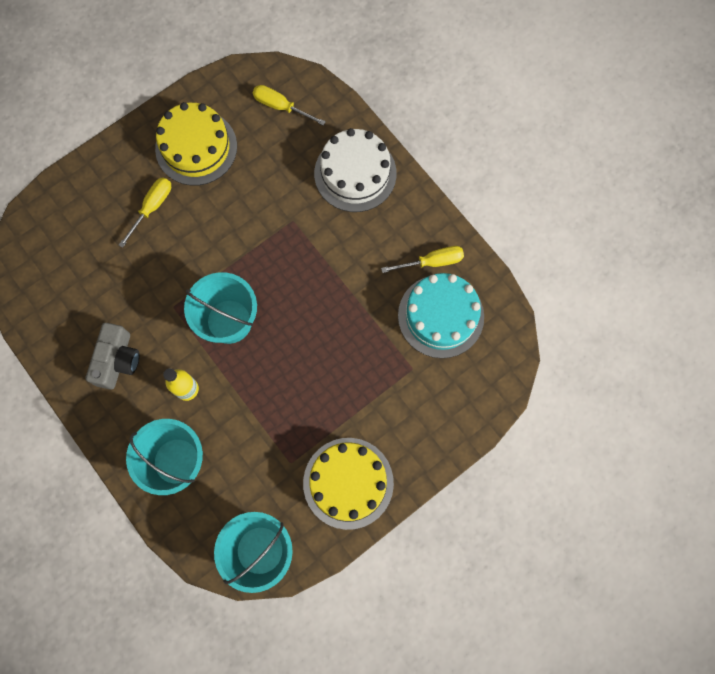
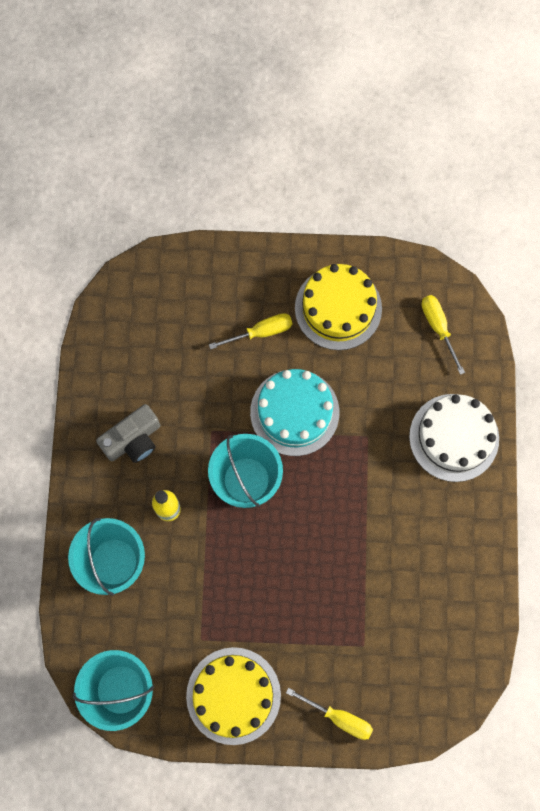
camera: 40 degrees right, 0 degrees up
(432, 262) = (456, 568): yellow screwdriver -> yellow screwdriver (339, 717)
(441, 316) = (425, 621): turquoise cake -> turquoise cake (294, 412)

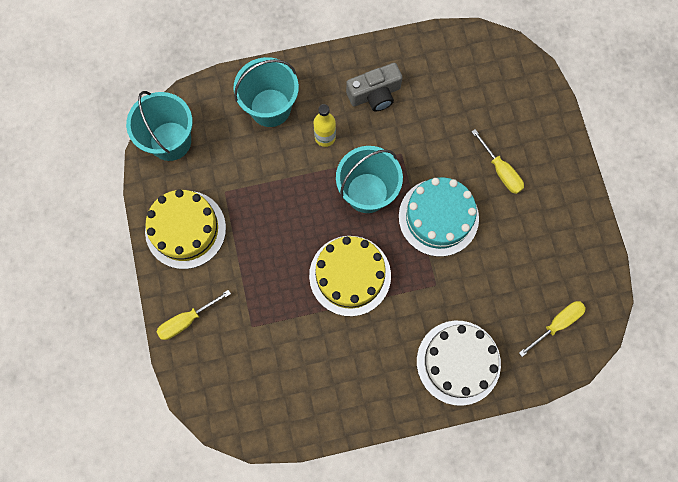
camera: 75 degrees right, 0 degrees up
(133, 440) = (375, 94): grey camera -> grey camera turned 60 degrees counterclockwise
(338, 308) = (545, 230): yellow cake -> yellow cake (350, 275)
(339, 717) = (187, 320): yellow screwdriver -> yellow screwdriver turned 45 degrees clockwise

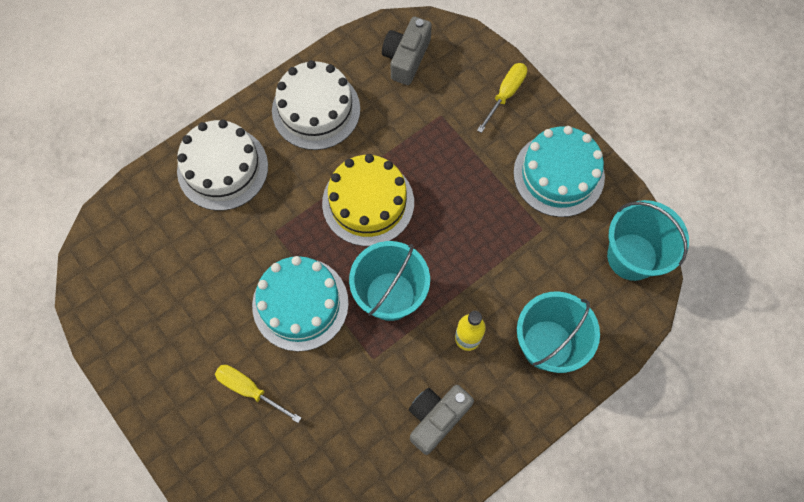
camera: 155 degrees right, 5 degrees down
(185, 229) = (558, 174): yellow cake -> turquoise cake
(253, 397) = (406, 58): none -> grey camera
(356, 382) = (316, 109): none -> white cake
(557, 324) = (132, 247): yellow screwdriver -> none

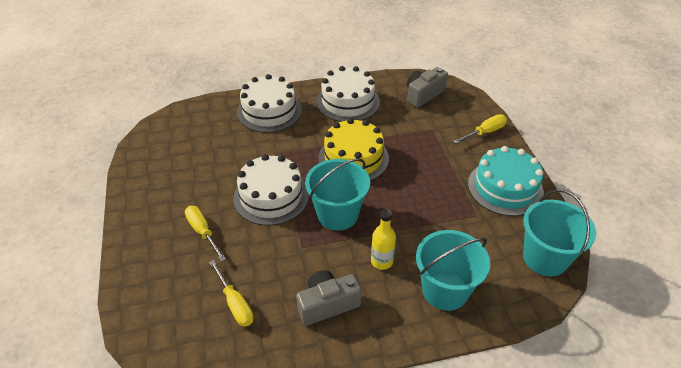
camera: 25 degrees right, 25 degrees down
(300, 304) = (271, 196): turquoise cake -> white cake
(340, 463) = (235, 303): none -> yellow screwdriver

